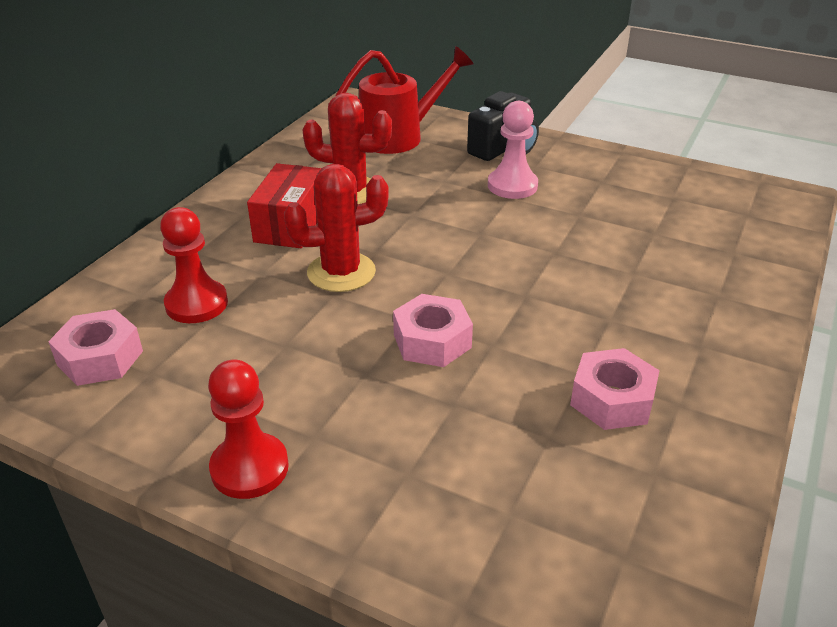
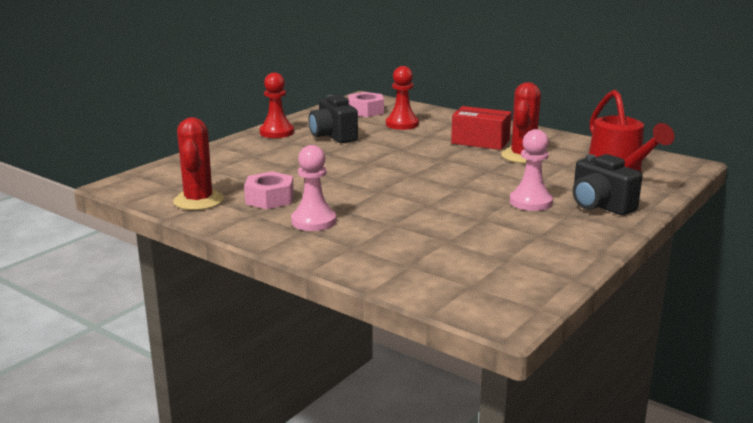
camera: 100 degrees right, 15 degrees down
(273, 378) = (333, 136): none -> black camera
(341, 272) = (421, 151): red cactus -> red cactus (198, 201)
(432, 341) = (345, 166): pink nut -> none
(667, 338) = (313, 221): none -> pink pawn

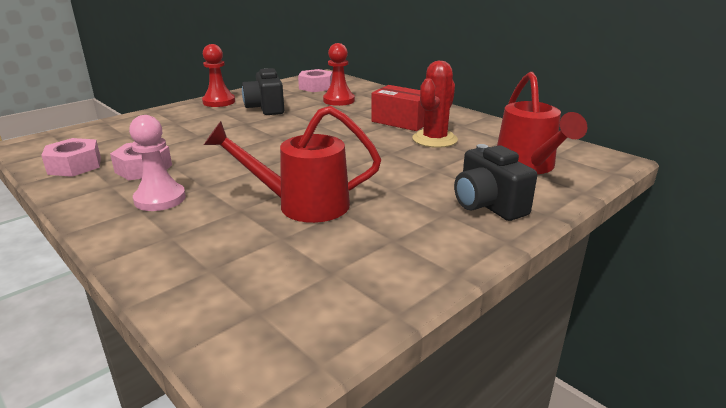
camera: 10 degrees right, 5 degrees up
(198, 201) = (75, 166): red cactus -> pink nut
(444, 217) = (302, 205): none -> red watering can
(530, 202) = (410, 194): pink pawn -> none

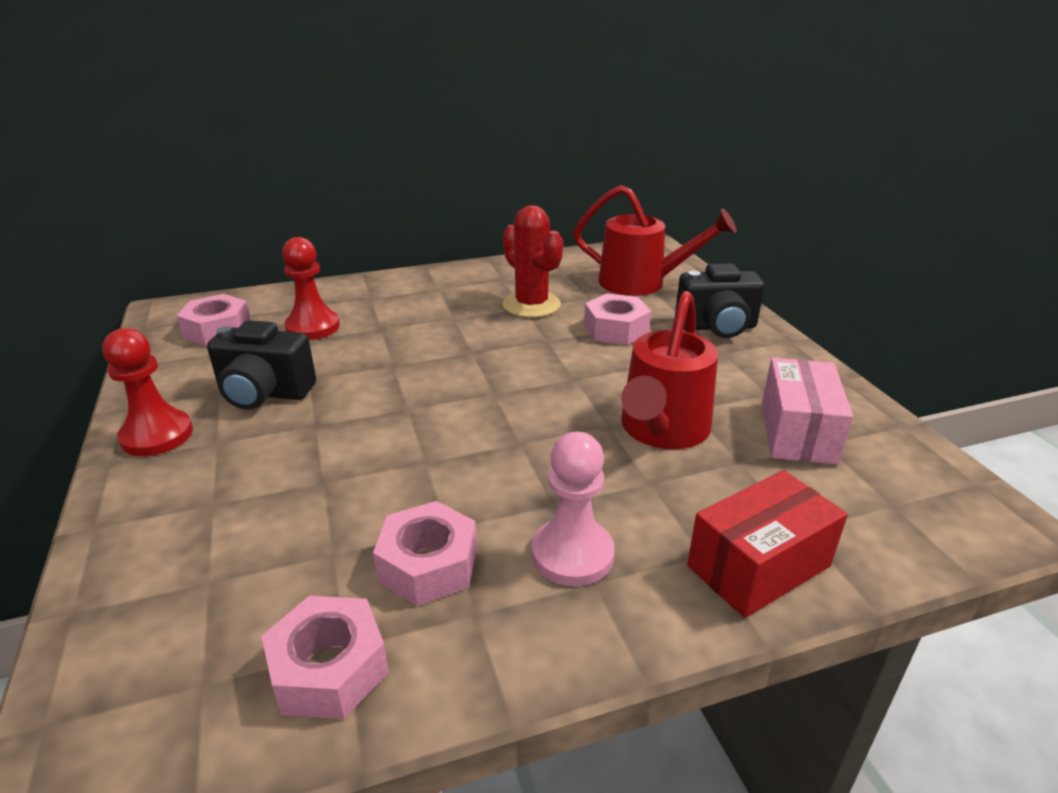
camera: 65 degrees left, 5 degrees up
(340, 258) = (797, 432): none -> pink box
(401, 121) = (452, 308): red box -> red box (759, 566)
(433, 169) = (616, 329): none -> pink nut

